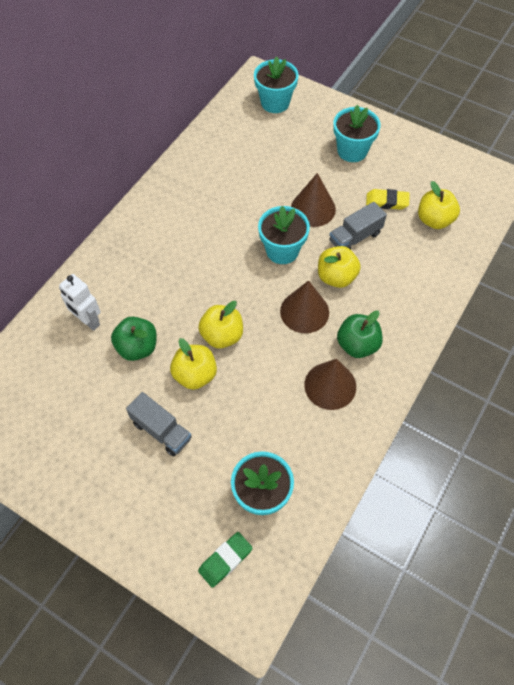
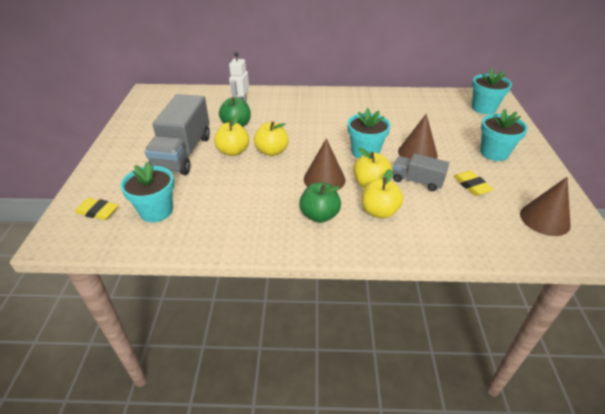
camera: 60 degrees right, 20 degrees down
(161, 430) = (183, 153): grey truck -> grey truck, size x1.83
(225, 560) = (98, 212): green eraser -> yellow eraser
(330, 385) = (271, 213): brown cone -> brown cone (544, 219)
(434, 220) = (489, 218): yellow apple -> yellow apple (379, 211)

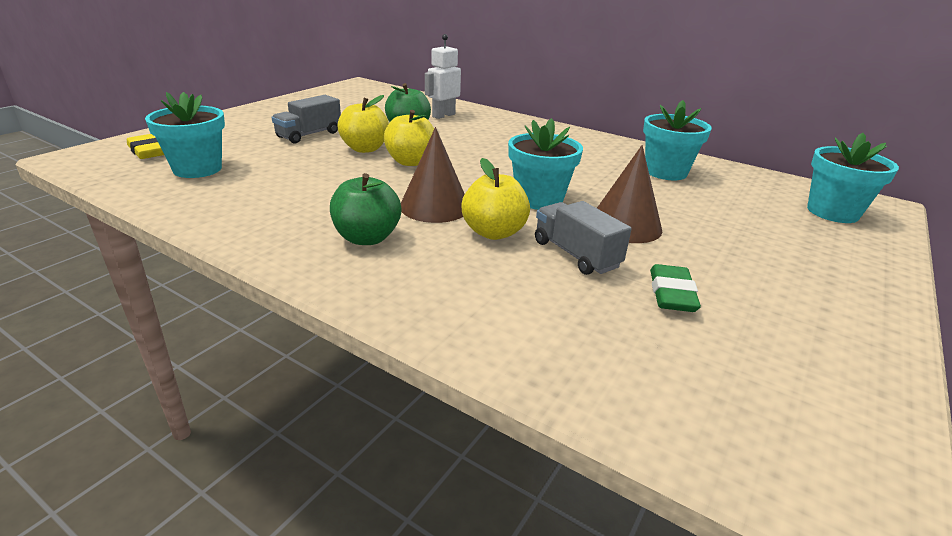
camera: 30 degrees right, 10 degrees down
(183, 153) = (309, 135): grey truck -> grey truck, size x0.55
(379, 211) = (459, 265): yellow apple -> none
(471, 186) = (671, 294): yellow eraser -> green eraser
(494, 153) = (780, 269): turquoise flower pot -> turquoise flower pot (665, 172)
(544, 219) = (777, 399): brown cone -> none

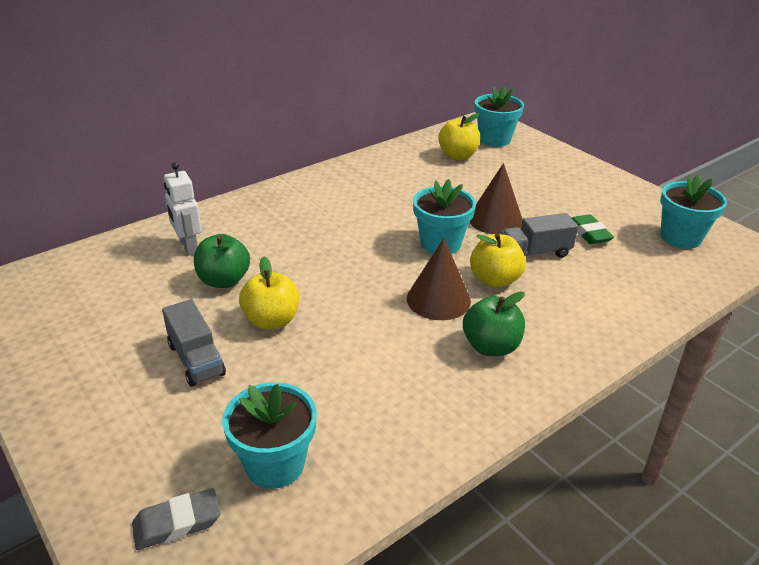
camera: 70 degrees left, 5 degrees up
(147, 151) = (177, 523): yellow eraser -> grey eraser
(410, 162) = (326, 295): yellow apple -> yellow apple (458, 155)
(665, 172) = (407, 172): turquoise flower pot -> turquoise flower pot (680, 237)
(671, 294) = (589, 233): green eraser -> green eraser turned 45 degrees clockwise

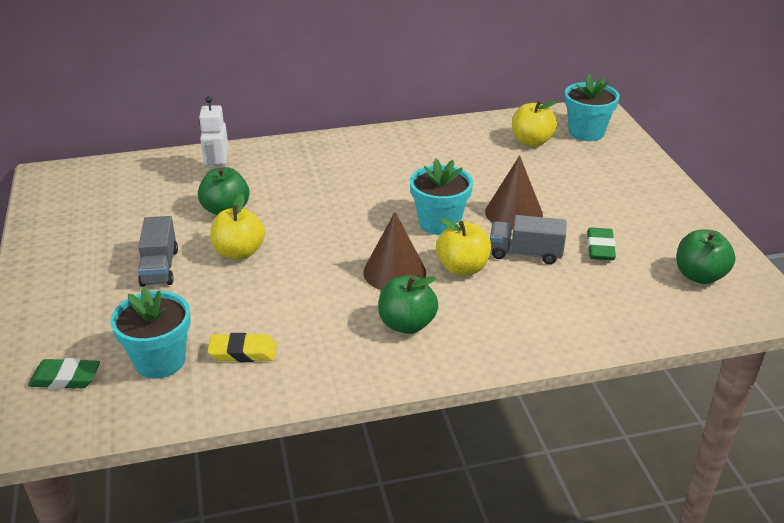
camera: 25 degrees right, 0 degrees up
(177, 523) = (65, 378): grey eraser -> green eraser
(357, 425) = (243, 352): none -> yellow eraser
(680, 237) = (699, 276): turquoise flower pot -> green apple

